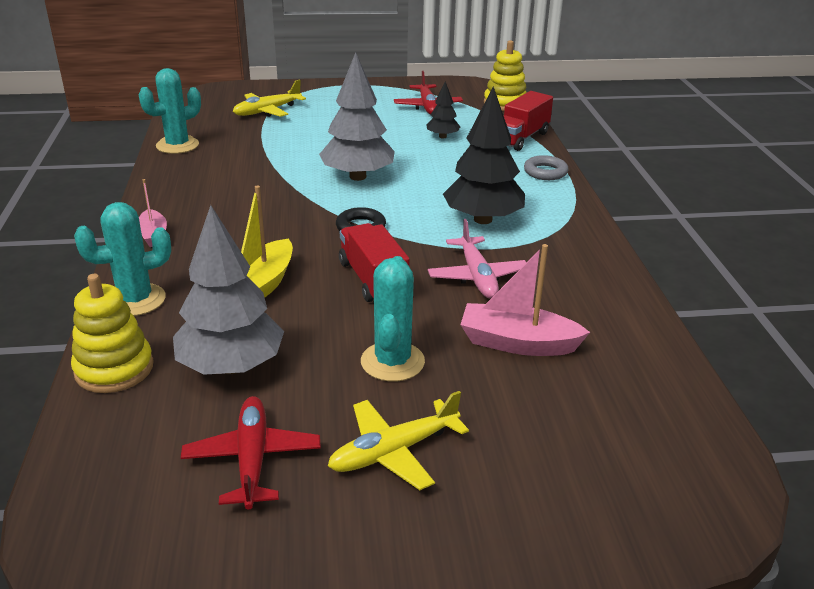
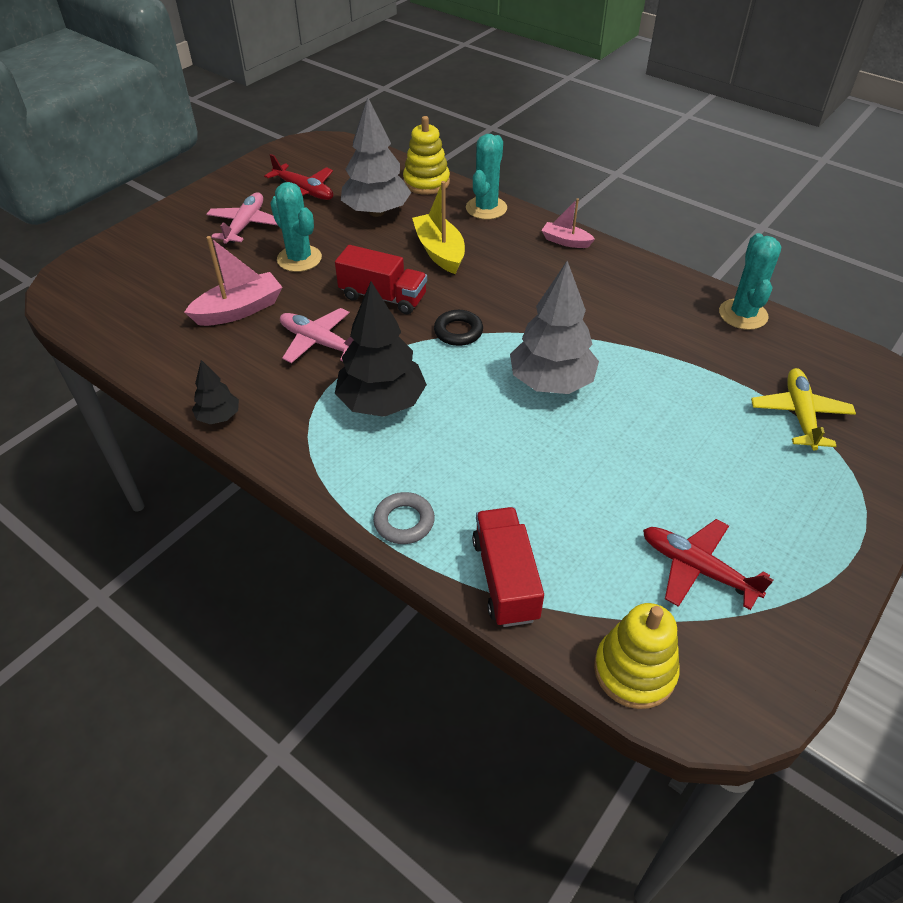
camera: 135 degrees right, 15 degrees up
(394, 451) = (245, 225): yellow plane -> pink plane
(442, 136) = (583, 509): black tree -> black tree (219, 417)

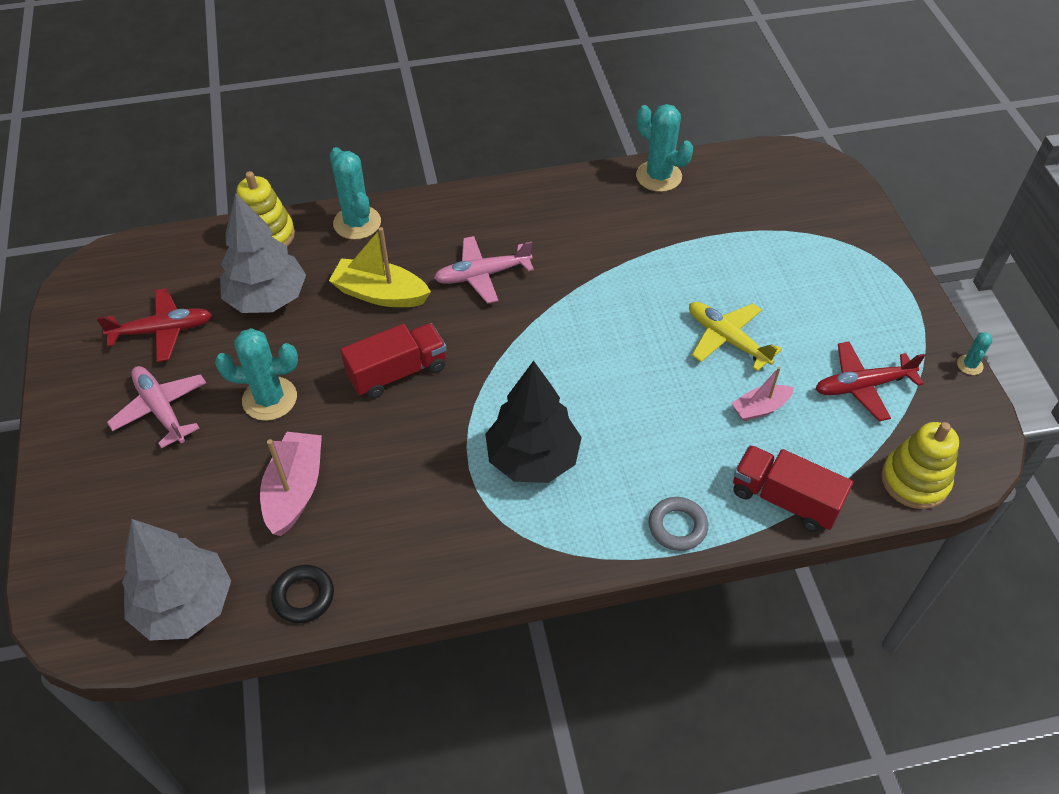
camera: 50 degrees left, 5 degrees up
(219, 417) = (432, 589): black tree -> none
(319, 343) = (410, 456): pink plane -> pink plane (483, 275)
(458, 331) = (499, 352): black ring -> black ring (303, 596)
(551, 382) = (618, 335): grey tree -> grey tree (185, 605)
(565, 241) = (463, 207): pink boat -> pink boat (760, 408)
(800, 415) = (781, 228): yellow plane -> yellow plane (727, 340)
(833, 644) = (969, 365): none -> turquoise cactus

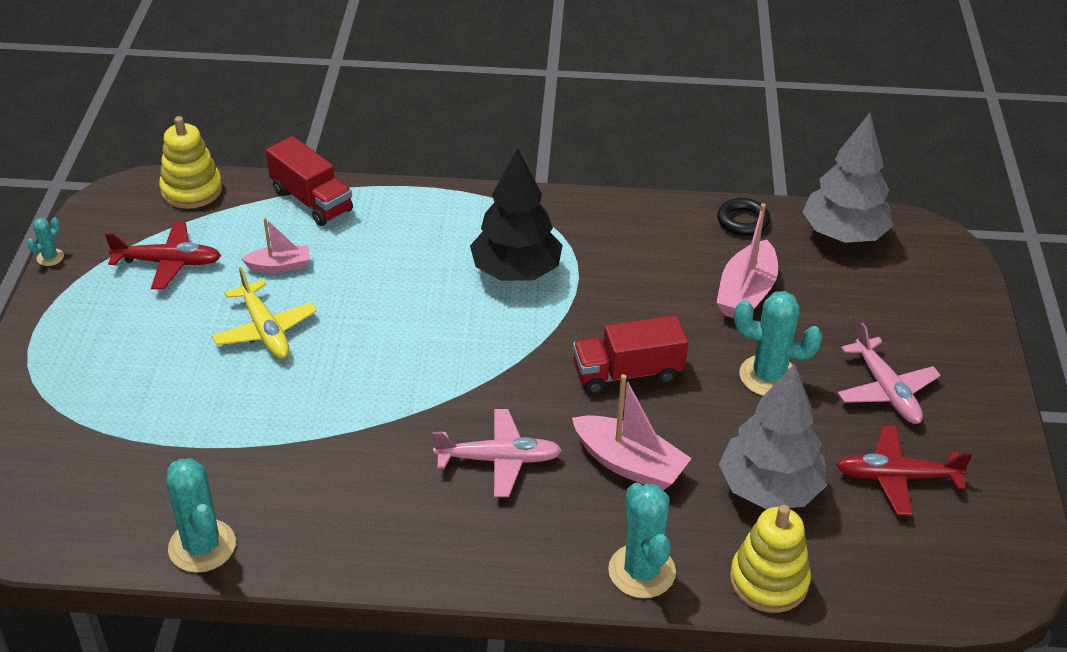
camera: 165 degrees left, 10 degrees down
(380, 294) = (629, 464): yellow boat -> pink boat
(677, 526) = (414, 202): grey ring -> none

